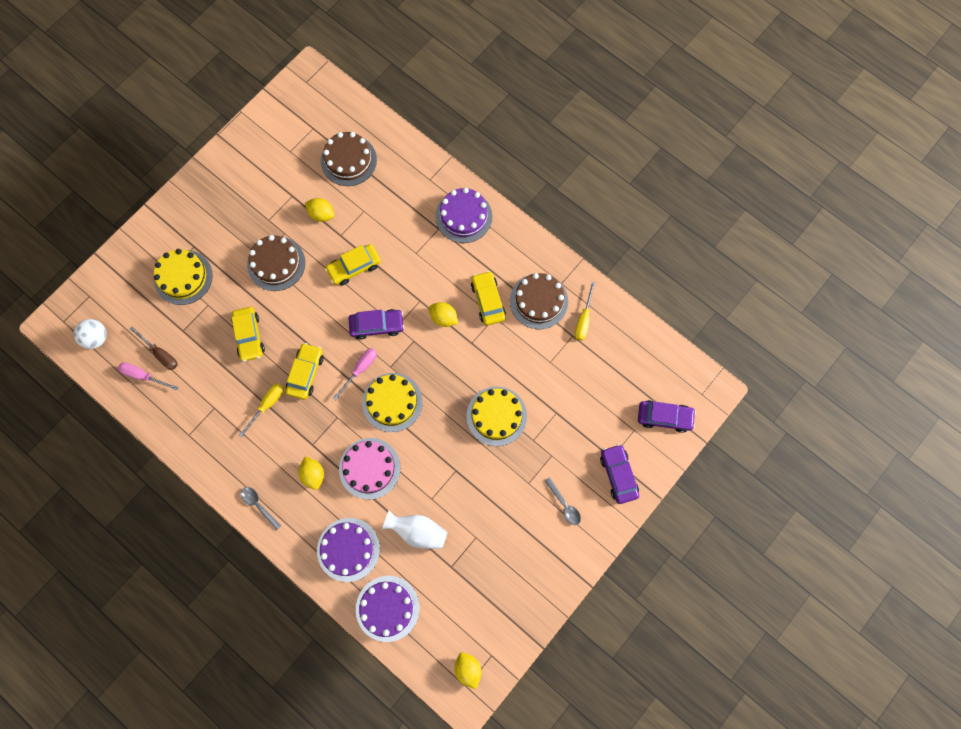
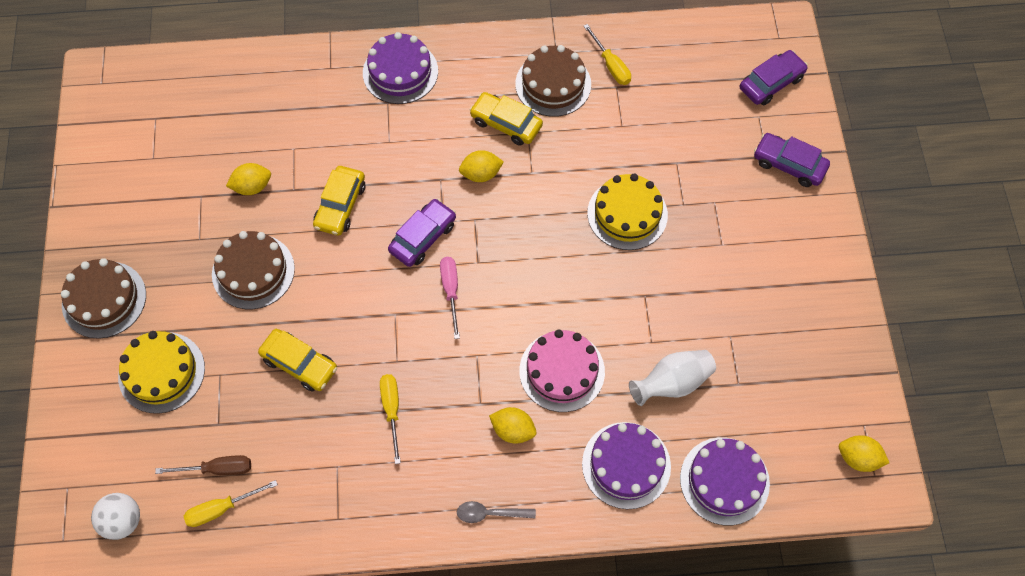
camera: 45 degrees left, 10 degrees down
(143, 376) = (221, 508): pink screwdriver -> yellow screwdriver
(305, 373) = (399, 344): yellow car -> none
(348, 160) = (227, 116): brown cake -> brown cake (104, 299)
(392, 402) = (516, 291): yellow cake -> none
(564, 504) = (773, 232): grey spoon -> none

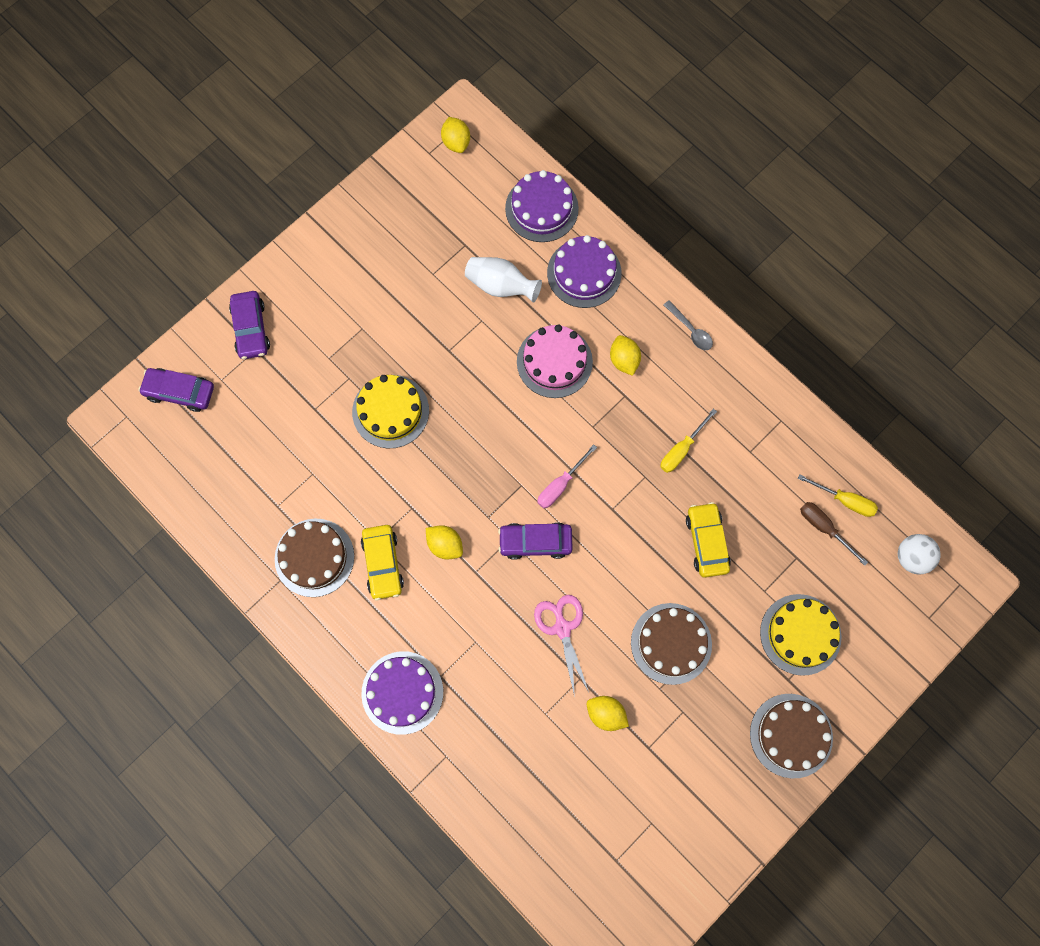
camera: 130 degrees left, 10 degrees up
(340, 205) = (562, 628): yellow car -> pink scissors
(611, 65) = (258, 526): yellow screwdriver -> none

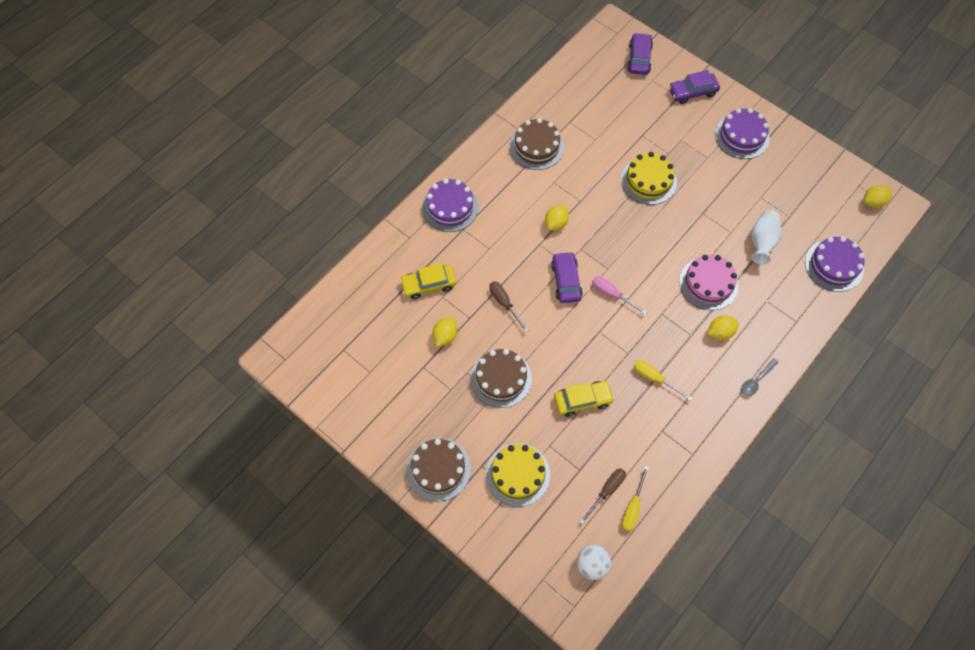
camera: 85 degrees right, 10 degrees down
(383, 564) = (537, 187): yellow car -> yellow car (428, 284)
(562, 628) = (504, 303): pink scissors -> brown screwdriver
(584, 273) = (786, 299): purple cake -> purple cake (742, 136)

